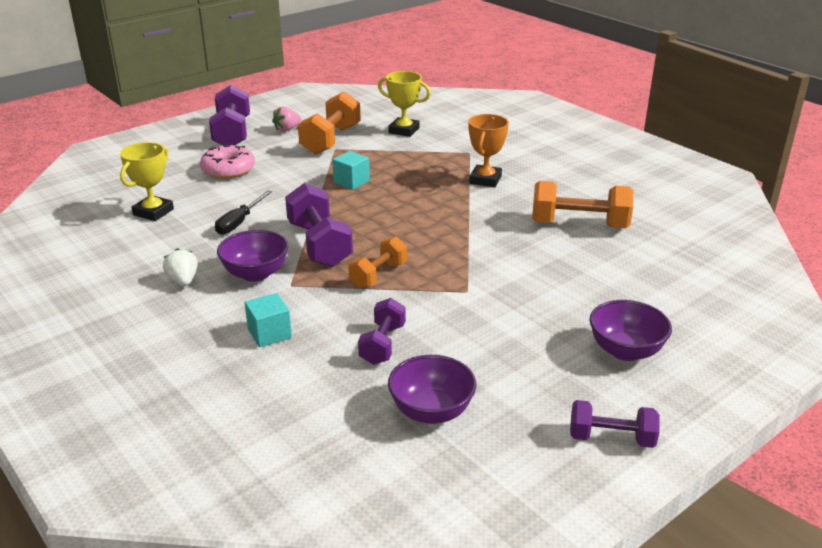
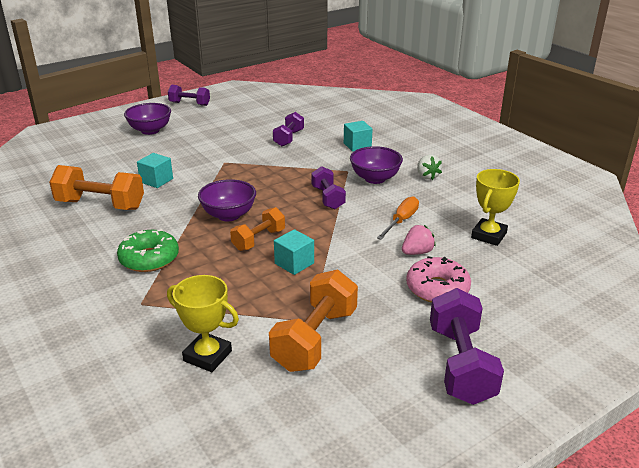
camera: 175 degrees left, 0 degrees up
(239, 222) = (401, 221): black screwdriver -> orange screwdriver
(287, 129) = (381, 369): pink strawberry -> pink strawberry (417, 252)
(319, 244) = (327, 198): purple dumbbell -> purple dumbbell, size x0.62
(378, 275) = (283, 174): orange dumbbell -> orange dumbbell (258, 240)
(431, 411) = (270, 114): purple bowl -> purple bowl (228, 215)
(485, 180) = (149, 259): orange trophy -> green donut
(540, 258) = (156, 180): none -> turquoise cube

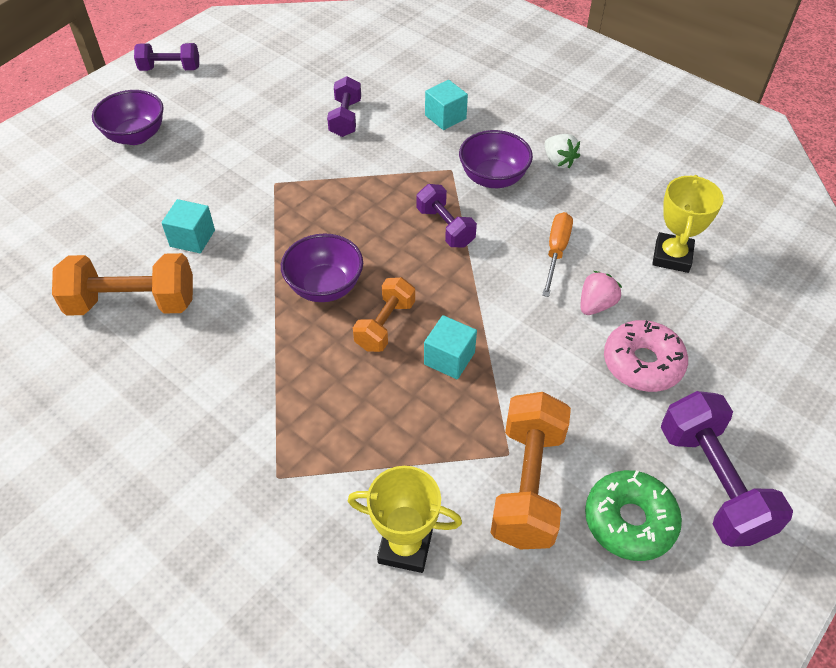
camera: 15 degrees left, 20 degrees up
(149, 259) = (251, 392): green donut -> green donut (629, 521)

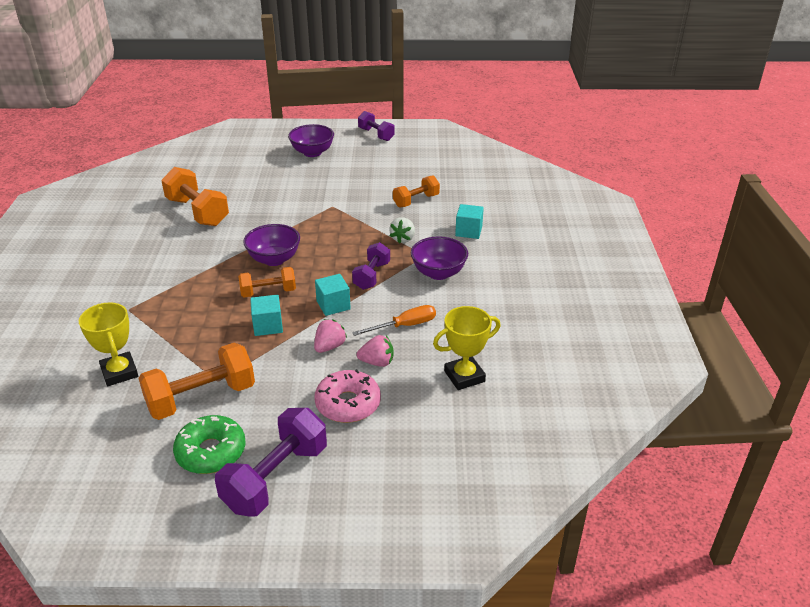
camera: 50 degrees right, 15 degrees down
(192, 238) = (260, 204): turquoise cube -> turquoise cube (333, 305)
(345, 118) = (416, 201): purple dumbbell -> orange dumbbell
(536, 327) = (329, 346): none -> pink strawberry
(559, 161) = (491, 290): white strawberry -> white strawberry (403, 239)

